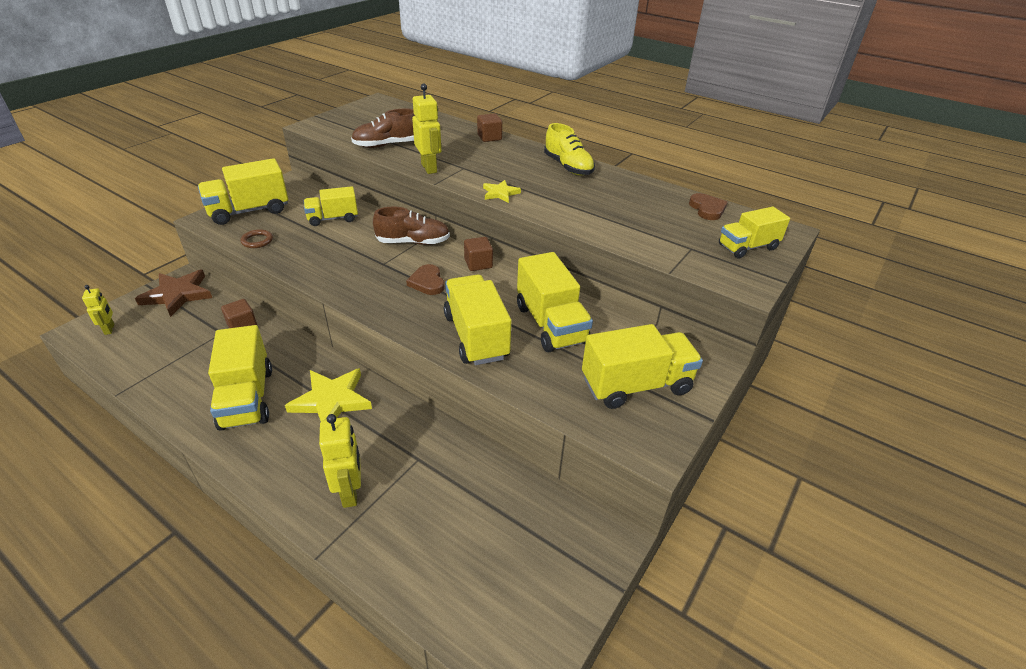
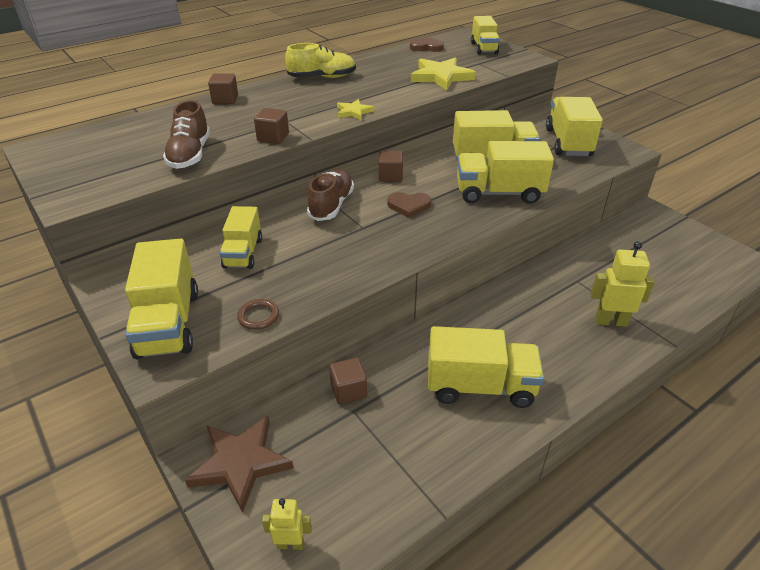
camera: 70 degrees left, 0 degrees up
(331, 400) = (498, 324): yellow star -> yellow star (441, 77)
(429, 168) = (273, 137): yellow robot -> brown cube

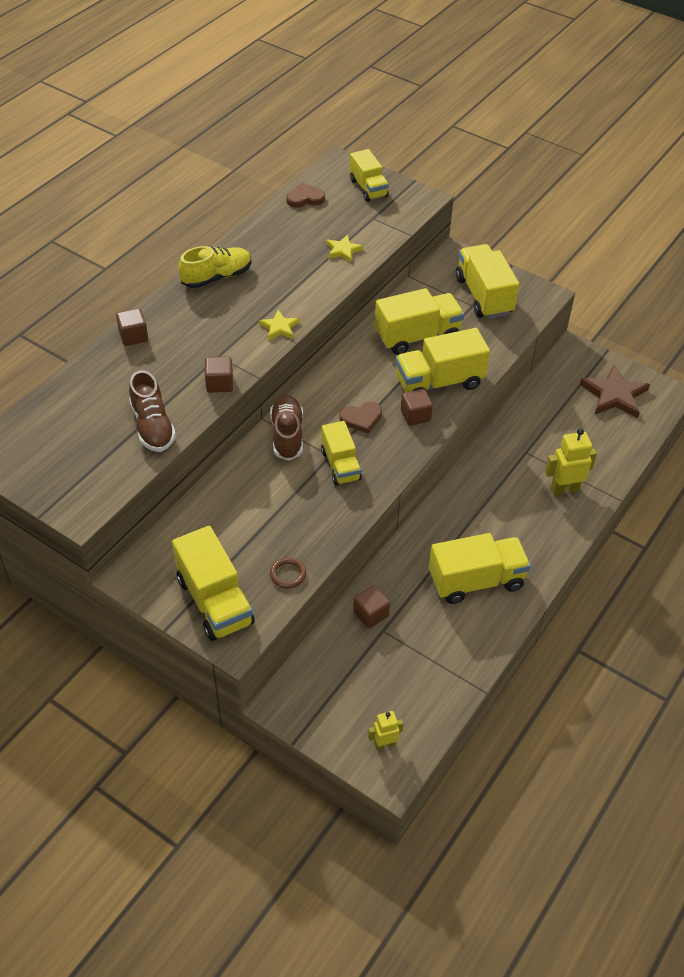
camera: 20 degrees left, 10 degrees up
(240, 463) = (314, 698): brown star -> brown star (614, 395)
(243, 253) = (235, 512): yellow truck -> yellow truck (340, 465)
(390, 176) = (326, 383): brown cube -> brown cube (415, 415)
(441, 77) = (343, 250): yellow star -> yellow star, size x0.54

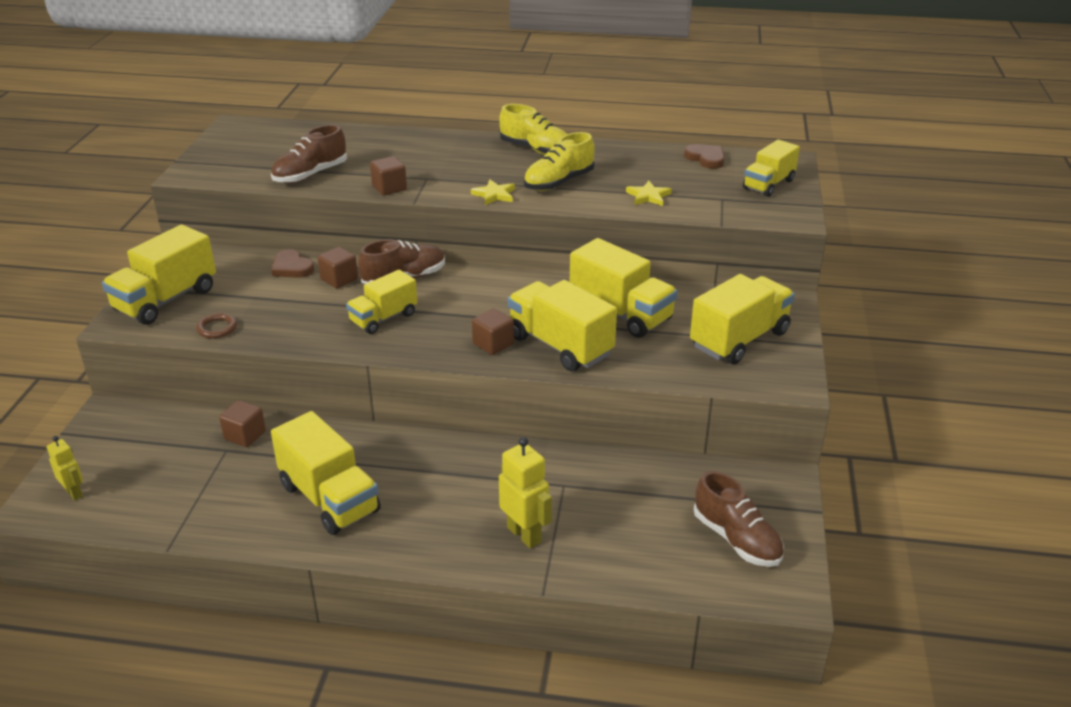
camera: 65 degrees right, 15 degrees down
(133, 336) = (419, 138): brown cube -> brown cube (339, 279)
(285, 286) = (558, 182): none -> yellow shoe
(361, 418) = (461, 312): brown heart -> brown heart (292, 267)
(614, 395) = (736, 539): brown star -> brown shoe

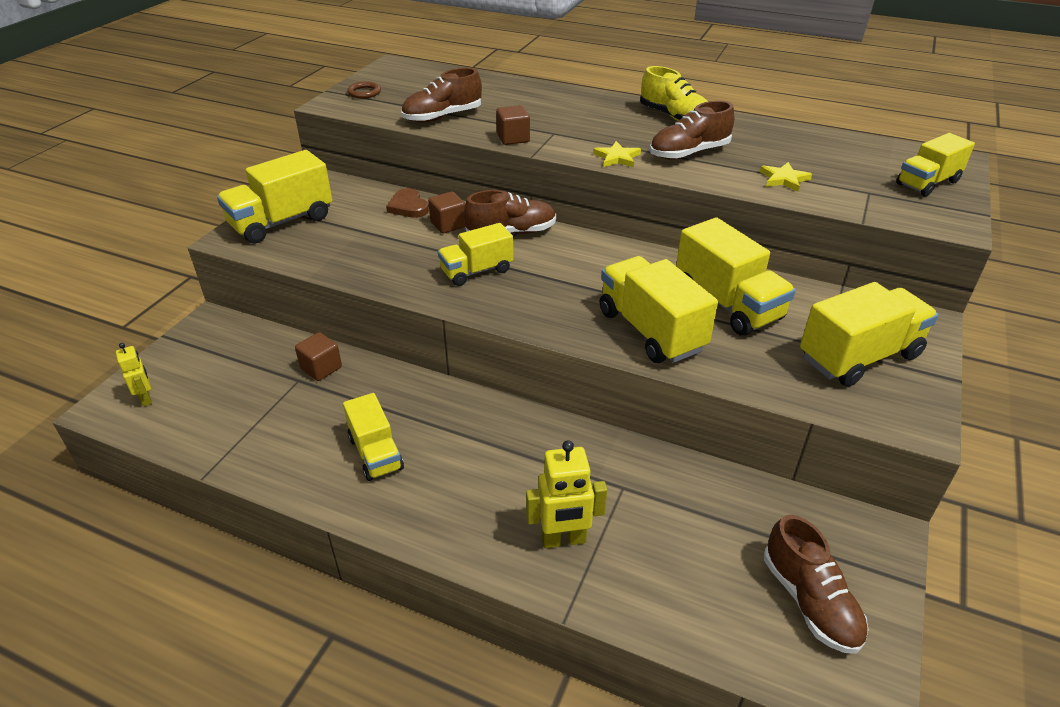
camera: 15 degrees right, 5 degrees up
(217, 328) = (315, 257): brown ring -> brown ring (364, 92)
(329, 498) = (376, 453): yellow truck -> yellow truck, size x0.64
(493, 344) = (579, 317): brown cube -> none
(524, 534) = (563, 540): yellow robot -> yellow robot turned 105 degrees clockwise
(558, 182) = (689, 153): yellow shoe -> brown shoe
(706, 158) = (858, 146): brown heart -> none

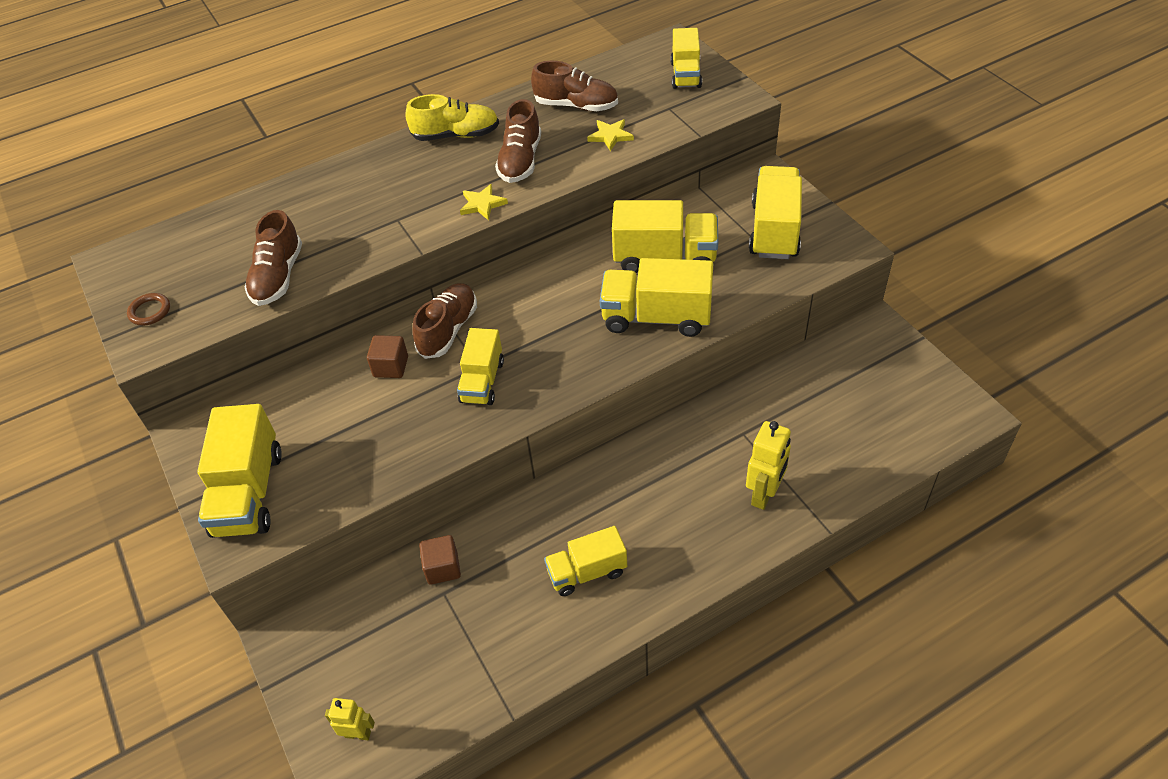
camera: 50 degrees left, 10 degrees up
(376, 453) = (587, 572): yellow truck -> yellow truck turned 150 degrees clockwise
(408, 206) = (329, 381): brown heart -> none
(513, 138) = (377, 249): brown cube -> none
(810, 601) = (899, 396): brown shoe -> brown shoe (576, 105)

